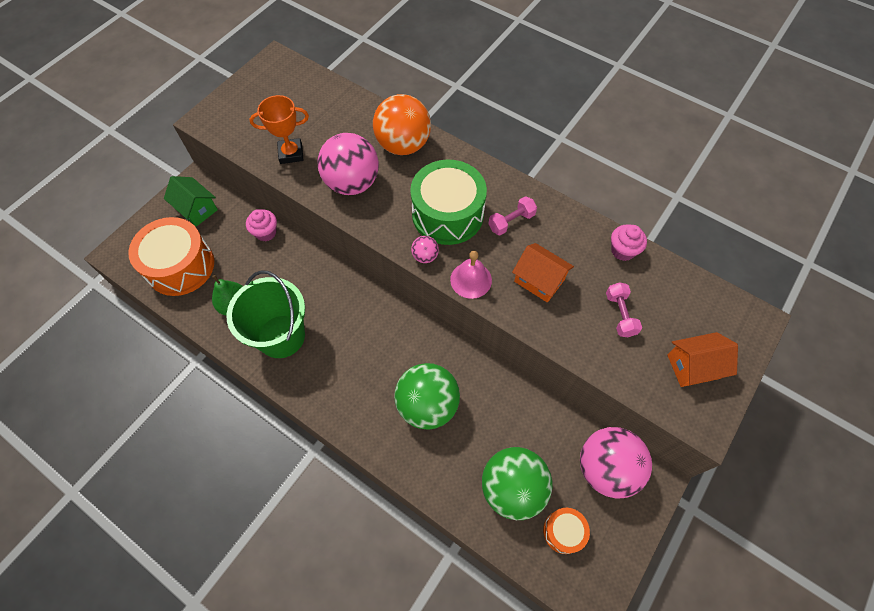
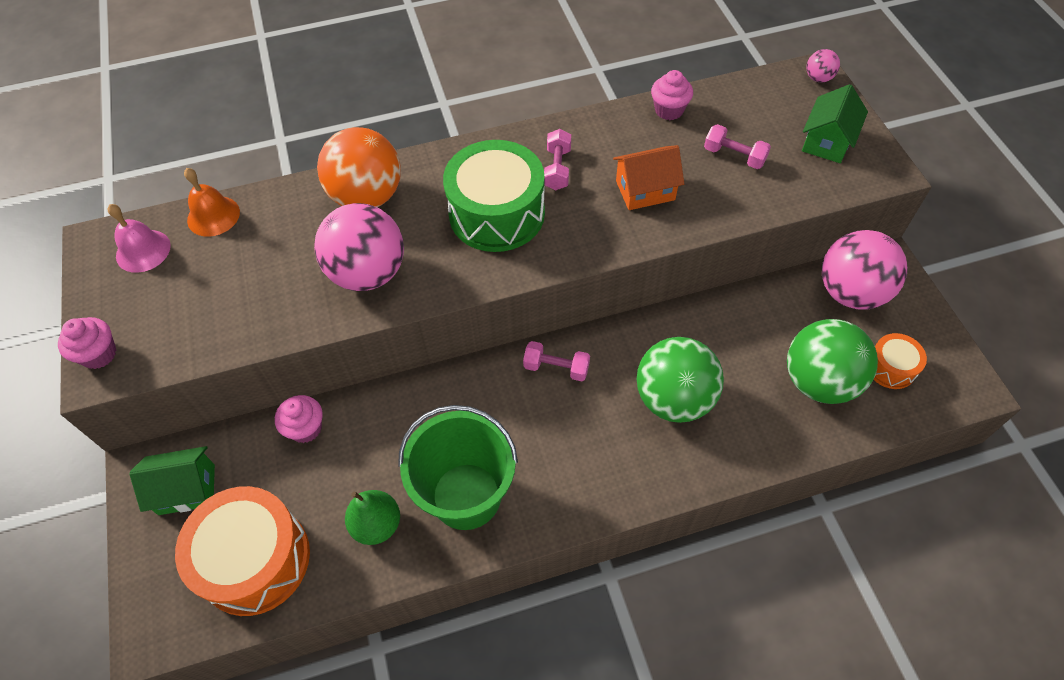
camera: 50 degrees left, 5 degrees down
(214, 112) = (99, 354): none -> pink cupcake
(291, 153) = (260, 308): orange trophy -> none
(331, 91) = (213, 216): none -> orange bell
(397, 325) = (556, 368): none -> pink dumbbell
(425, 256) = (530, 264): pink ball -> pink ball (818, 78)
(471, 280) = (595, 243): pink bell -> pink bell (143, 250)
(693, 366) = (827, 141): orange house -> green house

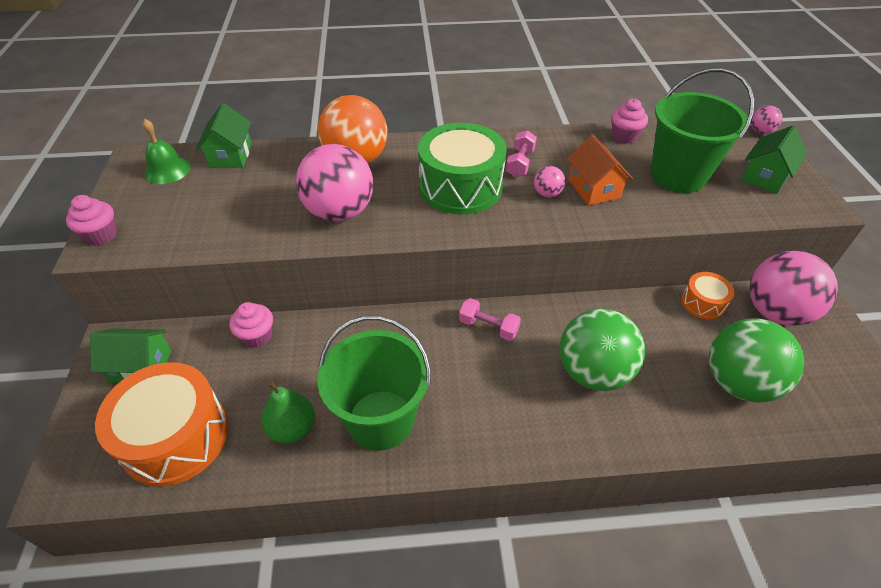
camera: 10 degrees right, 10 degrees down
(143, 250) = (167, 170): pink bell -> green bell
(213, 216) = (230, 155): orange bell -> green house
(595, 206) = (547, 194): none -> pink ball
(645, 190) = (594, 189): orange house -> orange house turned 75 degrees clockwise
(734, 156) = (678, 175): pink dumbbell -> green bucket
(890, 367) = (812, 383): orange drum -> orange drum (703, 303)

